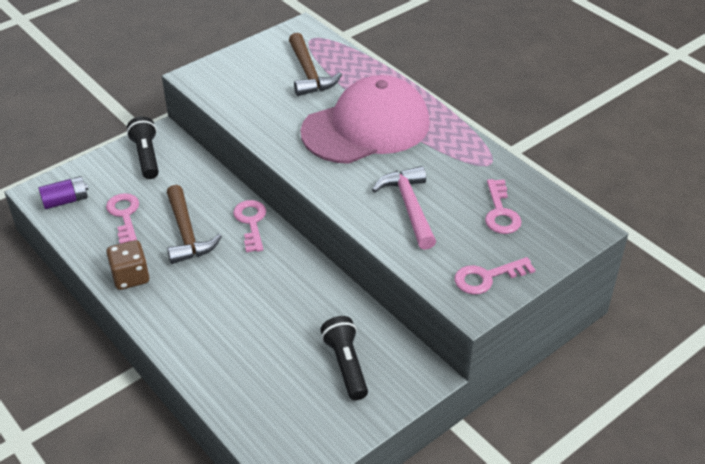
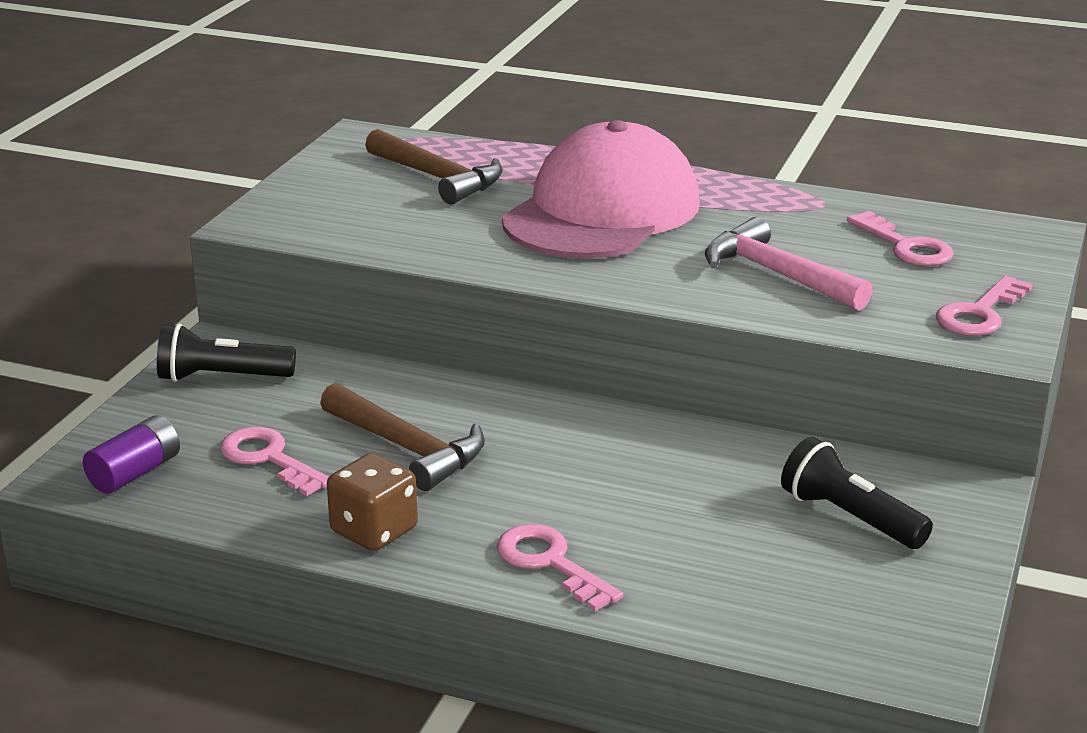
camera: 30 degrees left, 15 degrees down
(146, 156) = (221, 377): black flashlight -> black flashlight turned 45 degrees counterclockwise
(251, 222) = (499, 404): pink key -> pink key (550, 563)

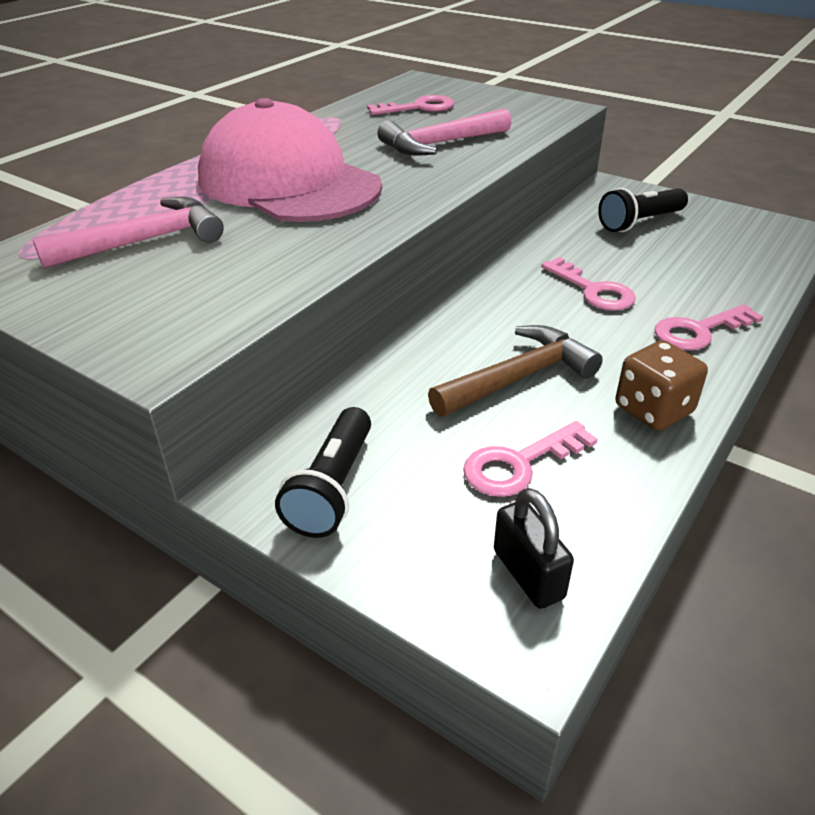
camera: 75 degrees left, 10 degrees up
(135, 473) = (528, 574): purple battery -> black padlock
(438, 178) = (146, 241): brown hammer -> pink hammer
(979, 313) = (521, 106): pink key -> pink key (593, 290)

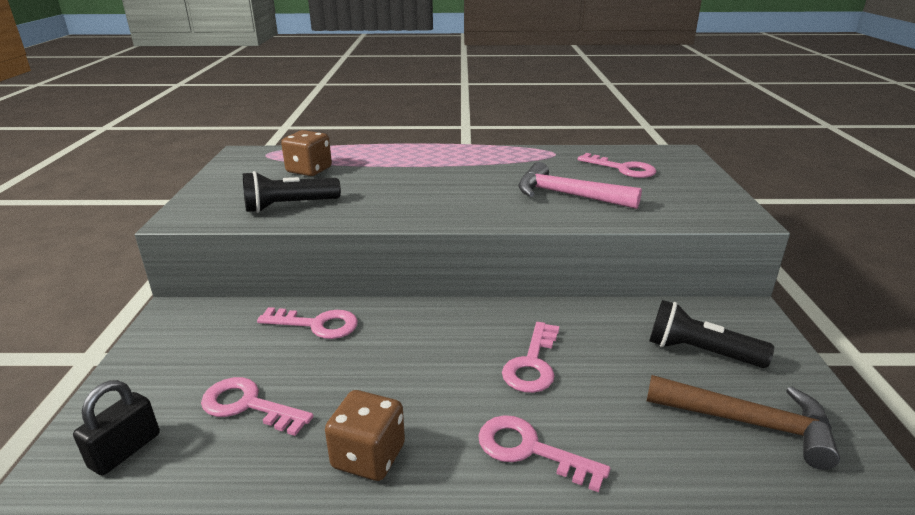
camera: 55 degrees right, 10 degrees down
(146, 241) = (309, 170): pink hammer -> brown dice
(288, 183) = (429, 175): pink cap -> none
(332, 488) = (184, 339): black flashlight -> black flashlight (289, 206)
(409, 382) = (317, 324): none -> pink key
(519, 377) = (360, 369): brown hammer -> brown hammer (749, 423)

